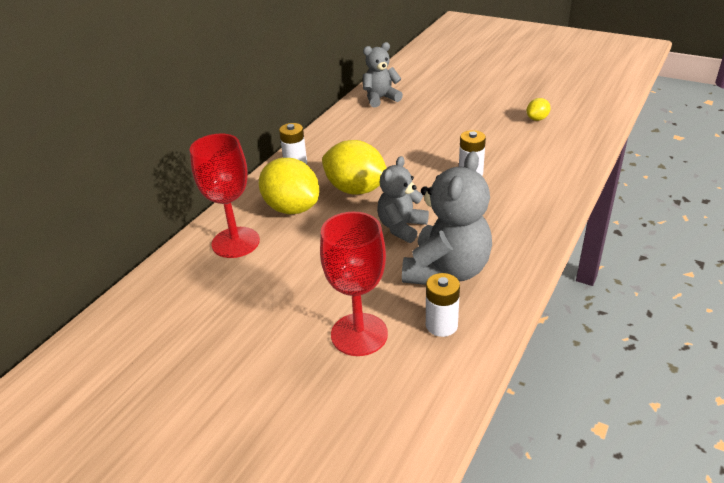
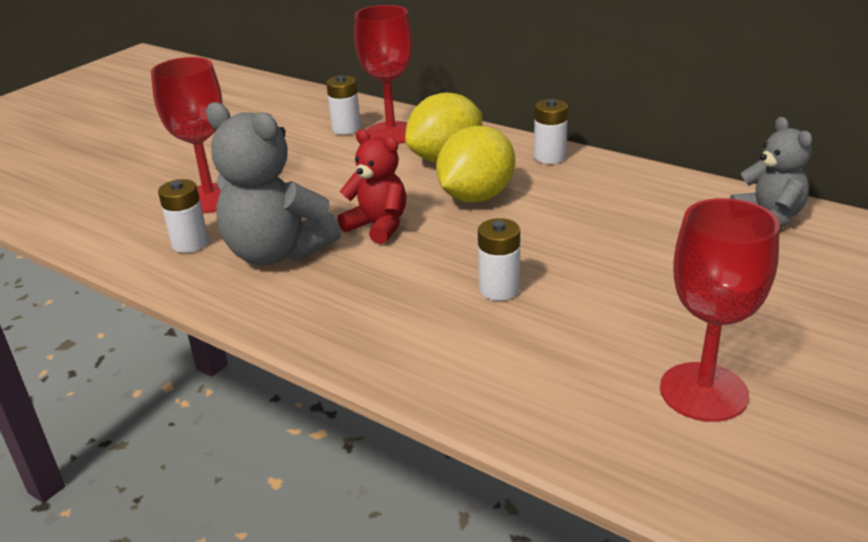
camera: 95 degrees right, 5 degrees down
(217, 271) = (346, 129): none -> white battery
(401, 227) = (378, 226): grey teddy bear -> red teddy bear
(537, 119) = (703, 392): yellow lemon -> red goblet

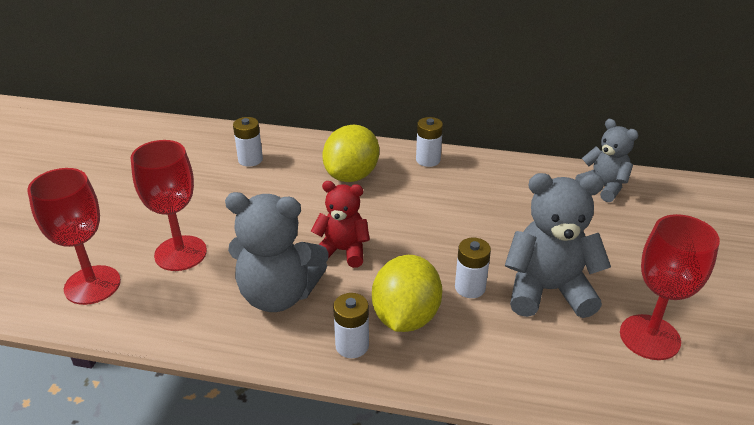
camera: 25 degrees left, 5 degrees up
(190, 243) = (197, 303): white battery -> white battery (352, 345)
(391, 133) = (291, 158): red goblet -> red goblet (92, 285)
(476, 197) = (399, 207): yellow lemon -> yellow lemon (405, 317)
(599, 312) = (548, 290): none -> grey teddy bear

